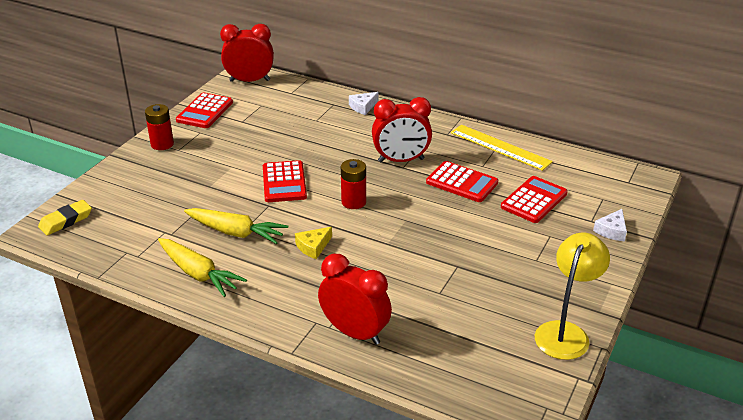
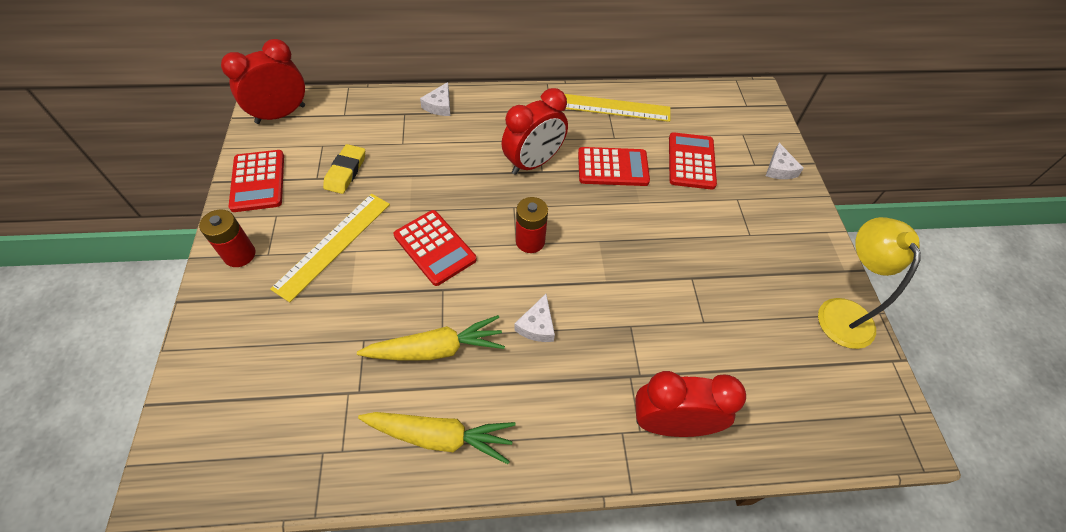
camera: 35 degrees left, 20 degrees up
(66, 221) = (196, 445): yellow eraser -> yellow eraser (346, 172)
(221, 158) = (333, 245): none -> yellow ruler
(313, 247) = (537, 325): yellow cheese -> white cheese

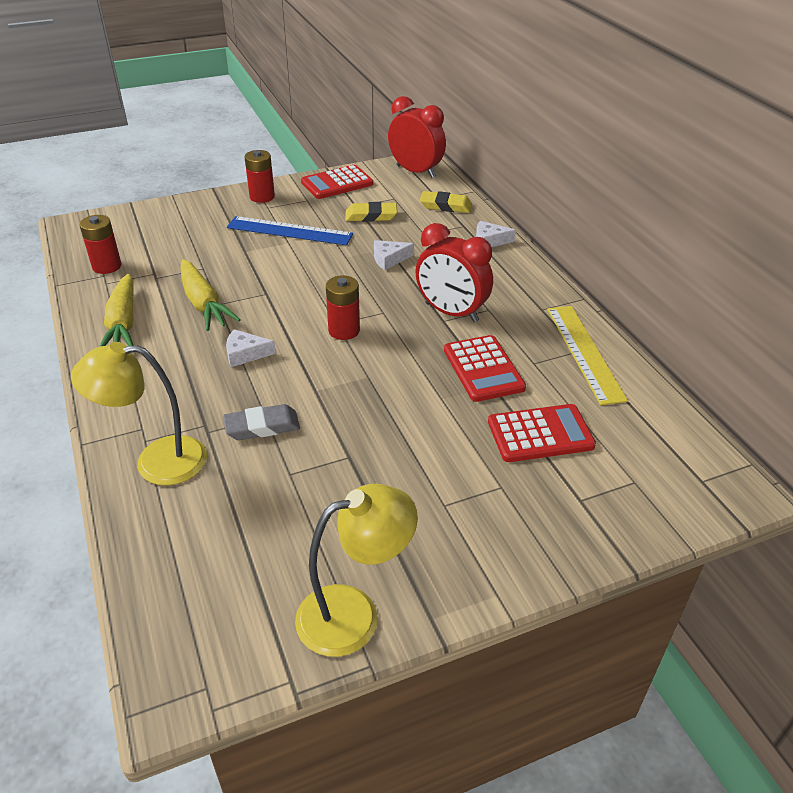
camera: 75 degrees right, 15 degrees down
(303, 447) = (107, 266): none -> red battery
(333, 245) = (289, 231): yellow ruler -> blue ruler
(362, 114) = (445, 206): none -> yellow eraser
(435, 247) = (310, 279): red calculator -> none
(643, 330) = (262, 426): none -> grey eraser
(671, 424) = (156, 461): red clock -> yellow lamp
(779, 169) = (591, 528): white cheese -> white cheese (389, 259)

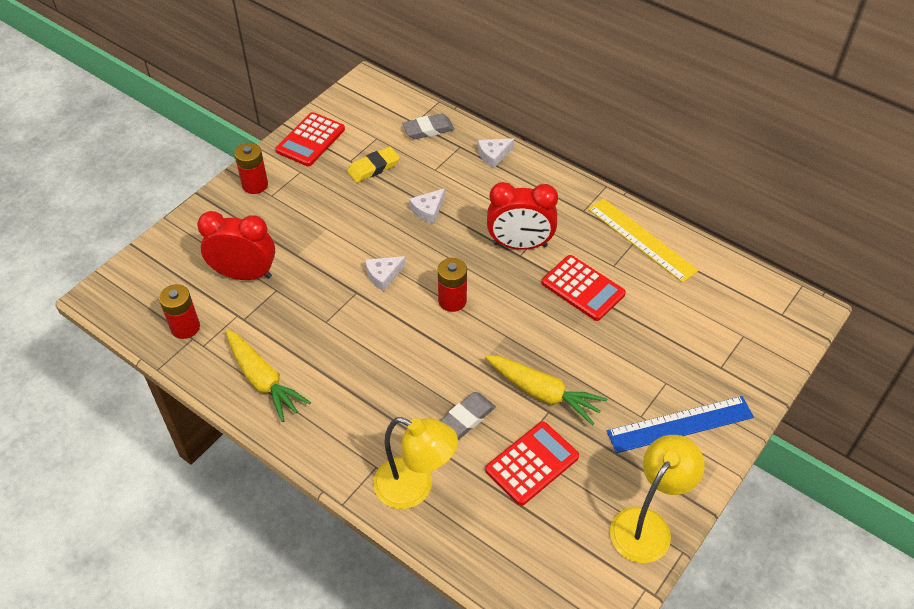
camera: 30 degrees left, 10 degrees up
(156, 461) = (415, 488): yellow lamp -> yellow lamp turned 120 degrees counterclockwise
(204, 304) = (314, 327): yellow carrot -> yellow carrot (543, 393)
(245, 354) = (394, 360): white cheese -> white cheese (383, 275)
(289, 231) = (316, 215): blue ruler -> blue ruler (680, 424)
(415, 171) = (370, 97): red clock -> red clock (244, 274)
(445, 206) = (428, 129): yellow eraser -> grey eraser
(540, 434) = (660, 327): red calculator -> red calculator (532, 463)

